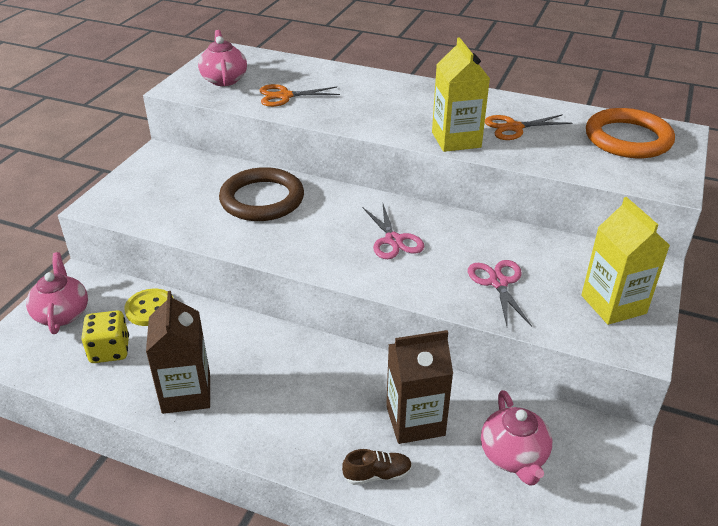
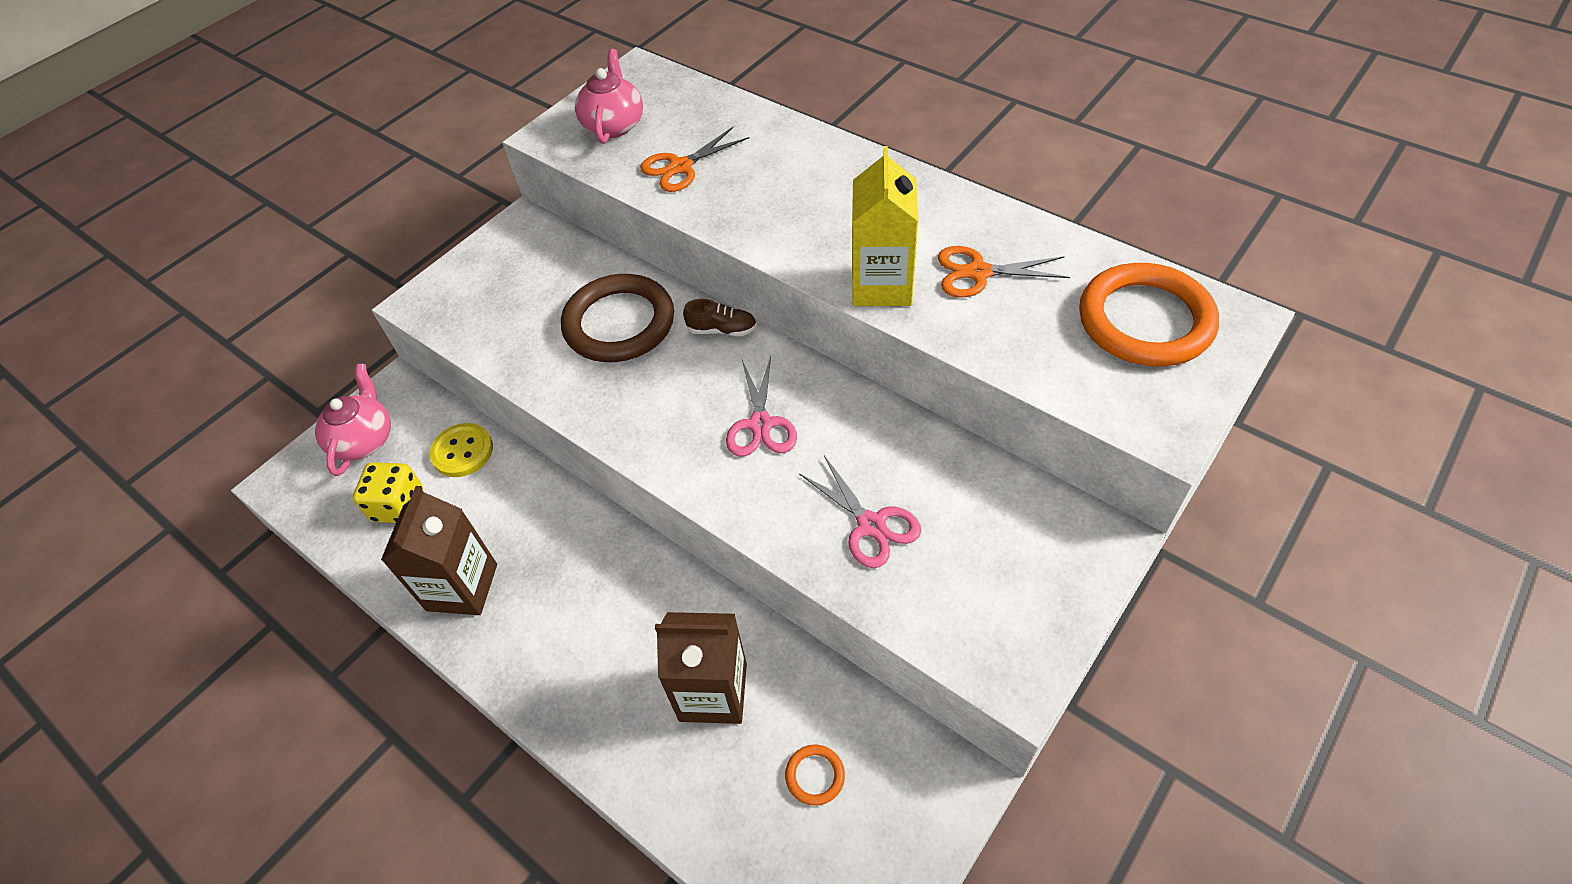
camera: 20 degrees right, 15 degrees up
(284, 96) = (681, 167): orange scissors -> orange scissors turned 45 degrees counterclockwise
(377, 475) = (637, 760): brown shoe -> brown shoe (722, 330)
(498, 282) = (871, 525): pink scissors -> pink scissors turned 135 degrees clockwise
(513, 456) = (815, 776): pink teapot -> orange ring
(613, 304) = (1016, 597): yellow carton -> none

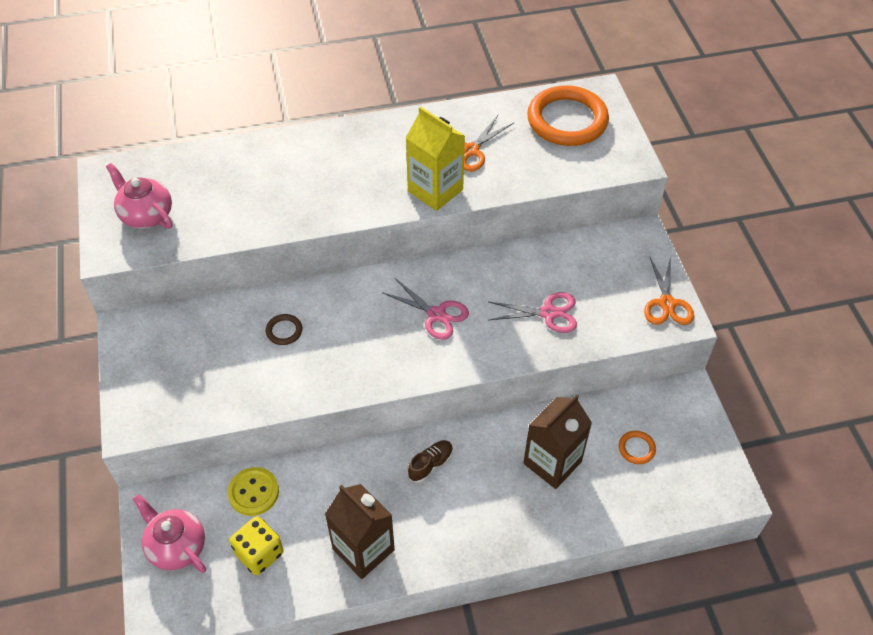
camera: 55 degrees left, 0 degrees up
(619, 323) = (284, 331): brown ring -> brown ring, size x0.41
(681, 167) = (231, 209): orange scissors -> orange scissors (666, 303)
(722, 330) = (348, 287): brown shoe -> brown shoe (431, 464)

